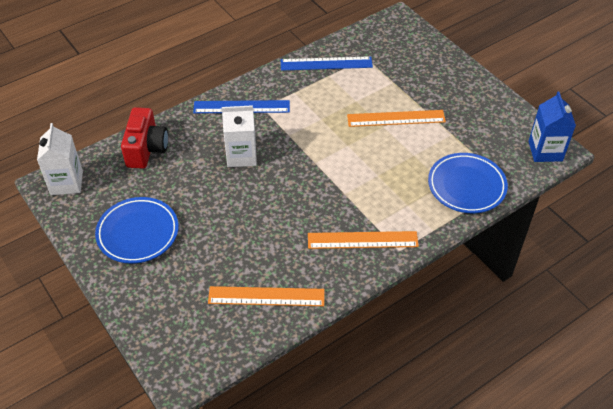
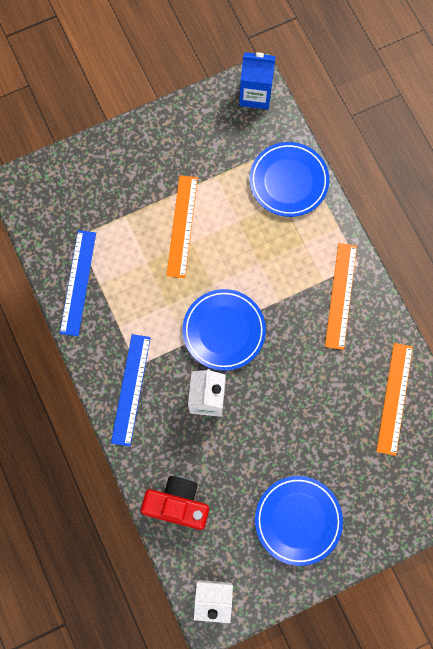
camera: 80 degrees left, 25 degrees up
(306, 158) = (224, 331): none -> blue plate

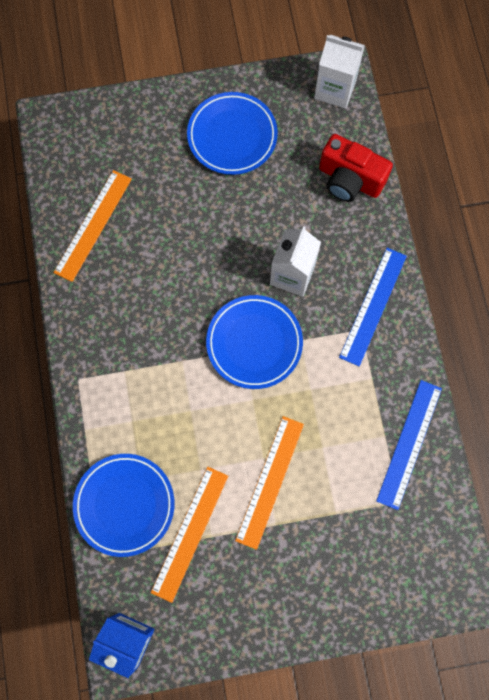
camera: 165 degrees left, 0 degrees up
(341, 295) = (110, 348): orange ruler -> orange ruler (189, 533)

